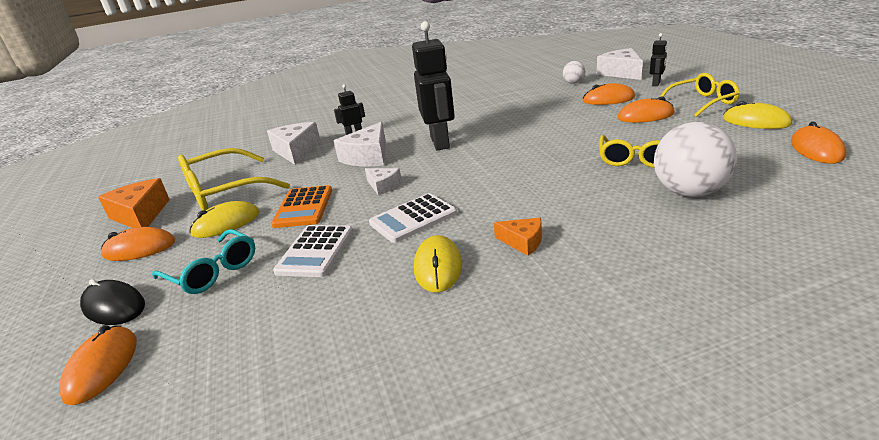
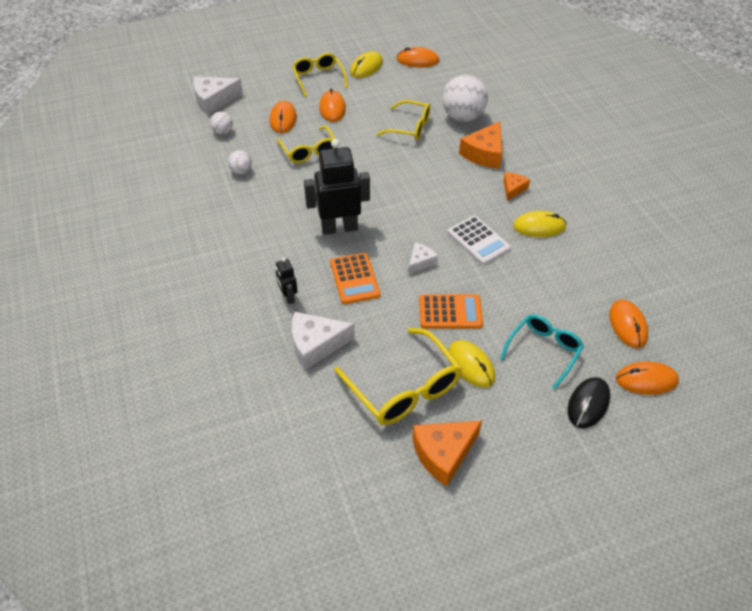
camera: 95 degrees left, 20 degrees up
(139, 248) = (508, 423): orange mouse -> orange mouse (628, 325)
(315, 251) = (519, 292): white calculator -> none
(368, 157) = (354, 279): white cheese -> orange calculator
(518, 97) = (241, 171): none -> white ball
(559, 116) = (309, 151): none -> yellow glasses
(602, 214) = (484, 153): none -> orange cheese
(656, 83) = (259, 88): black robot -> none

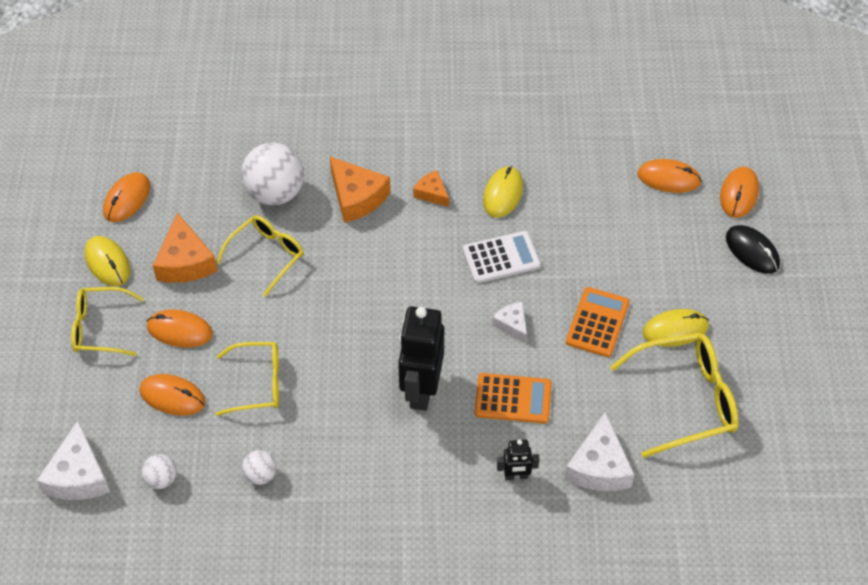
camera: 70 degrees left, 5 degrees up
(443, 453) = (775, 392): orange cheese -> orange cheese (185, 262)
(544, 351) = (677, 260): turquoise glasses -> none

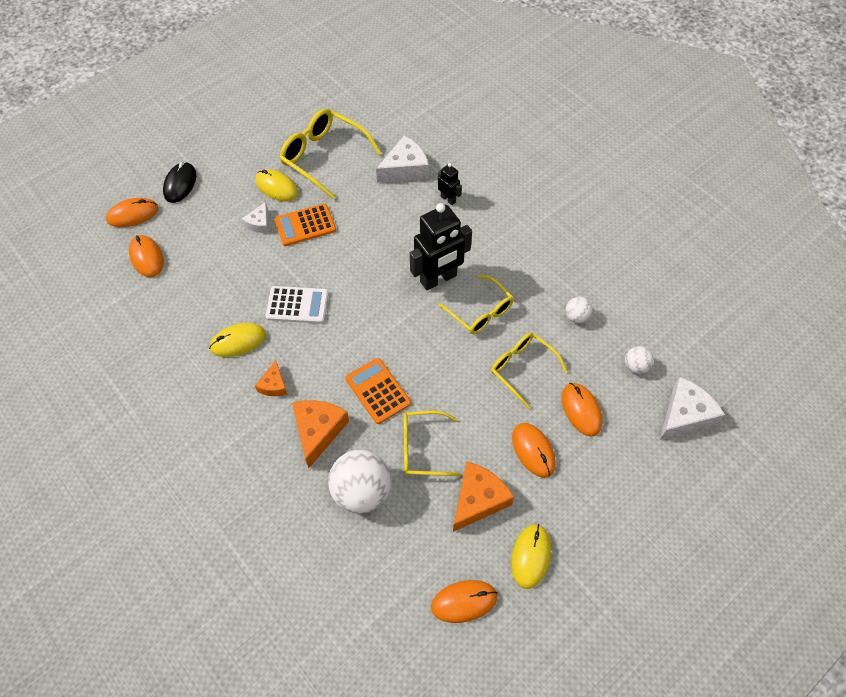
camera: 130 degrees left, 5 degrees up
(100, 328) = (583, 506): yellow glasses -> yellow glasses (480, 312)
(501, 258) = (297, 305): white calculator -> white calculator turned 150 degrees clockwise
(512, 324) = (346, 265): white cheese -> white cheese (259, 223)
(513, 399) = (400, 231): orange calculator -> orange calculator (378, 391)

